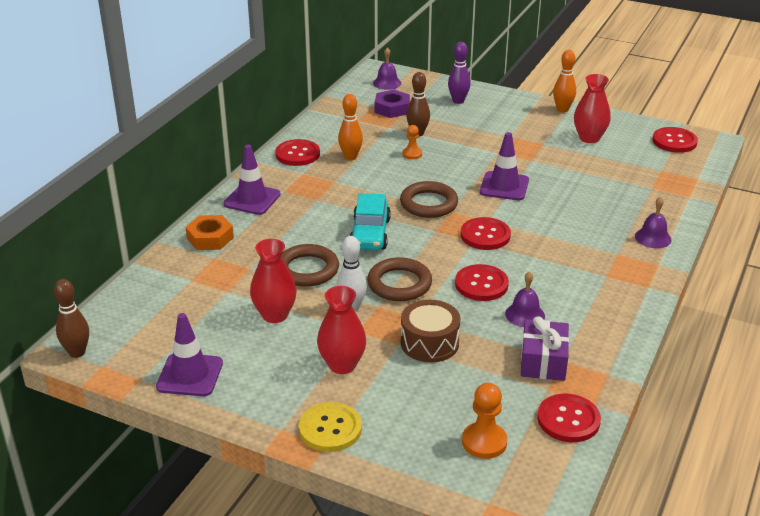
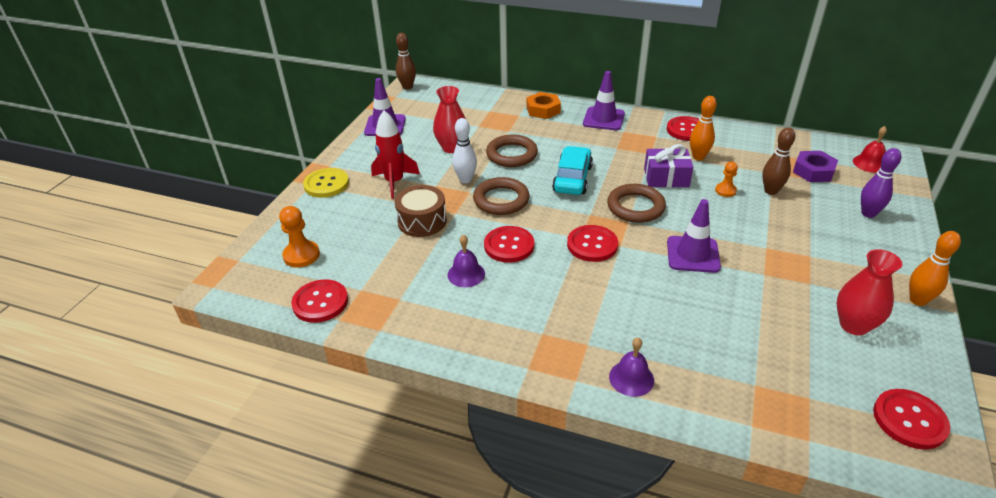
camera: 85 degrees right, 5 degrees up
(342, 365) = (394, 182): red vase -> red rocket
(370, 234) = (572, 179): turquoise car -> turquoise car turned 105 degrees clockwise
(387, 83) = (869, 163): purple bell -> red bell
(543, 361) = (398, 286): purple gift -> purple gift (666, 177)

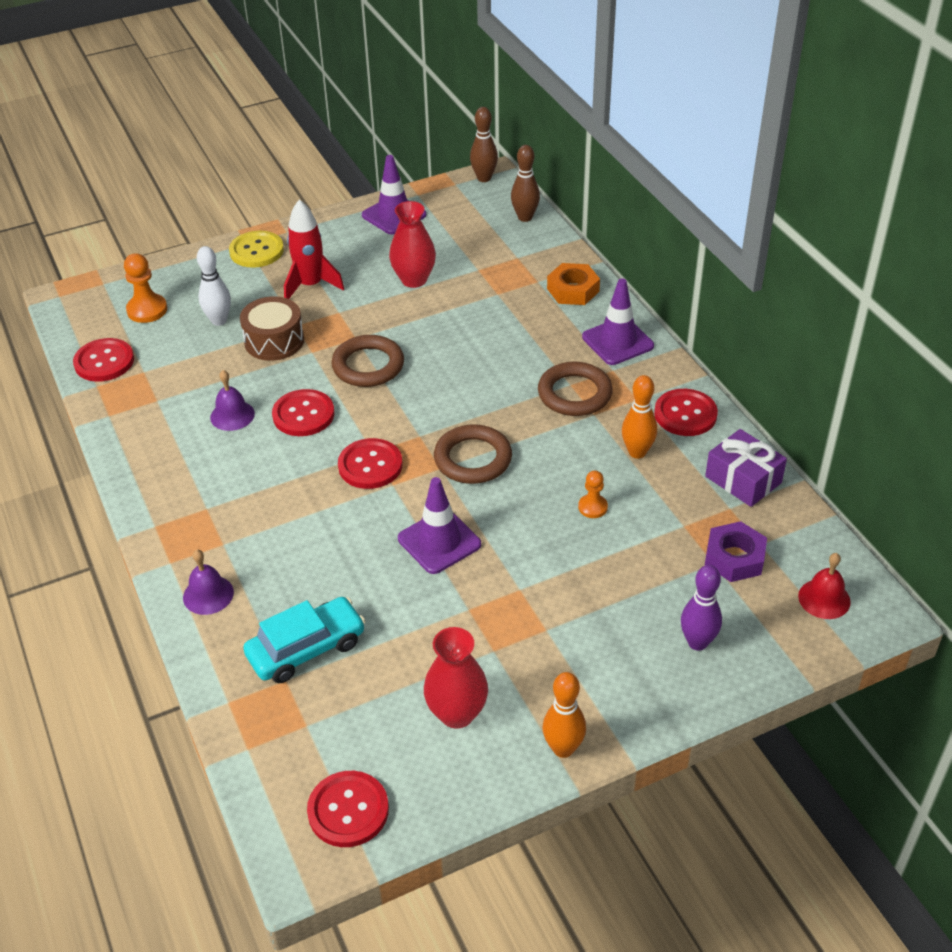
camera: 45 degrees right, 5 degrees up
(465, 180) = (372, 323): white bowling pin -> white bowling pin (219, 321)
(512, 154) = (455, 323): brown ring -> brown ring (574, 394)
(572, 179) = (466, 388): turquoise car -> turquoise car (306, 649)
(666, 177) = (559, 451): purple gift -> purple gift (743, 479)
(770, 191) = (640, 542): brown bowling pin -> brown bowling pin (525, 217)

